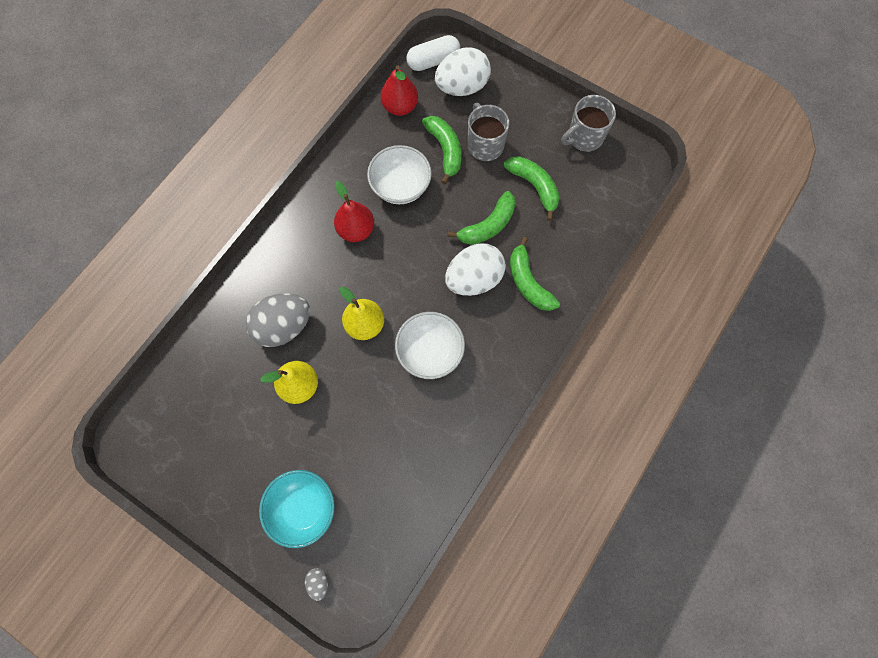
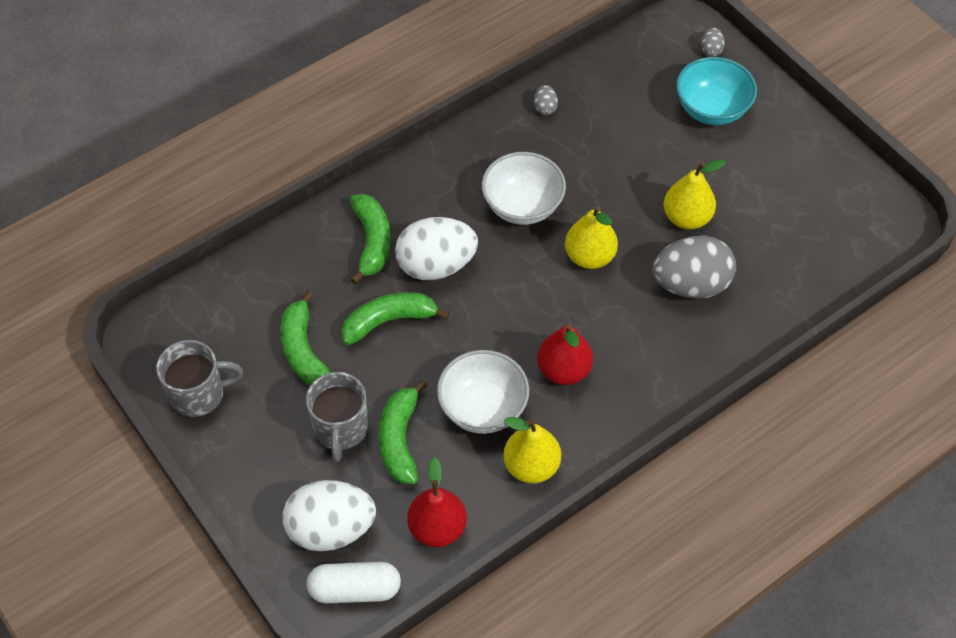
camera: 160 degrees left, 15 degrees down
(356, 160) = (531, 466): none -> yellow pear
(446, 457) = (545, 108): none -> grey egg

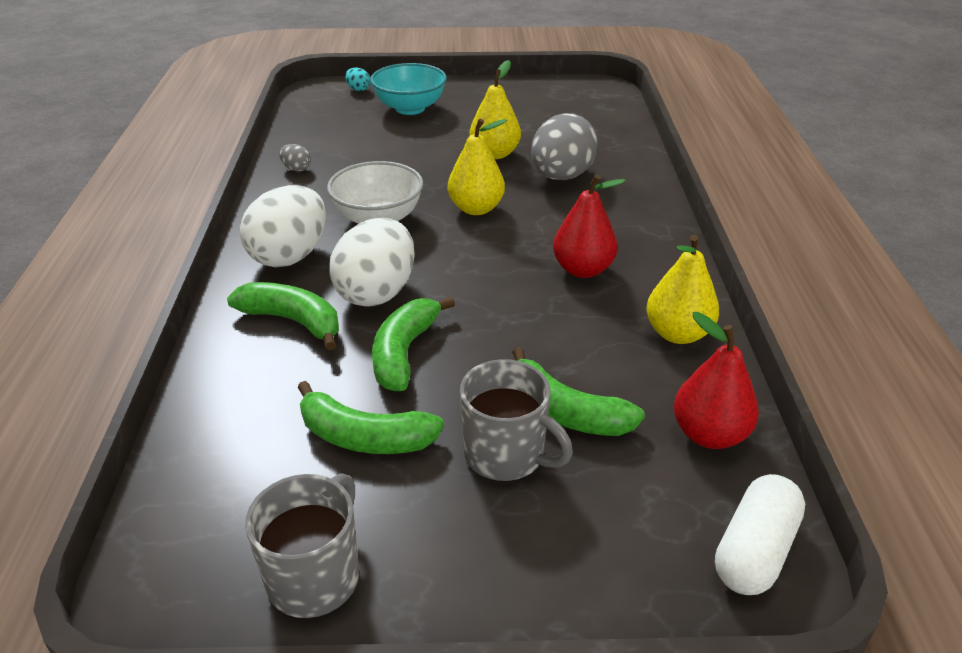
camera: 55 degrees left, 20 degrees down
(331, 529) = (646, 532): white egg -> white egg (290, 256)
(483, 408) = (579, 335): white bowl -> none
(711, 50) = (358, 89): grey egg -> turquoise egg

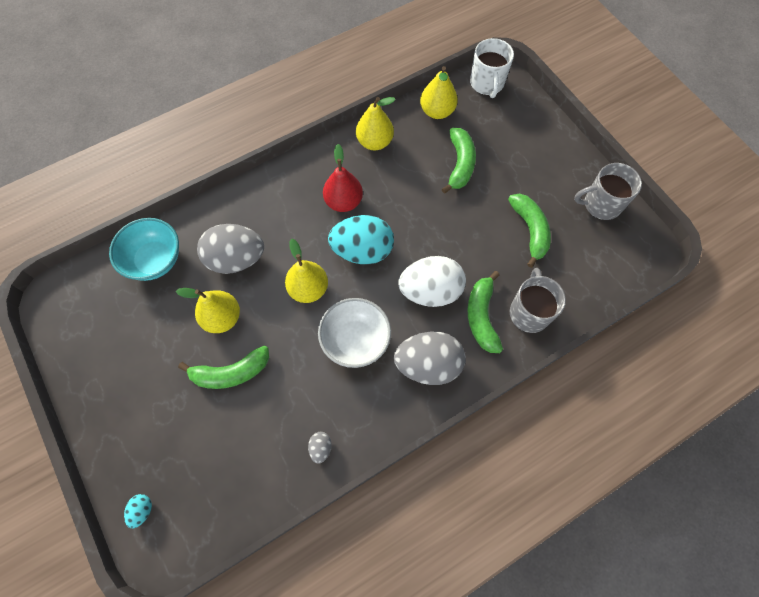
camera: 120 degrees left, 30 degrees up
(290, 256) = (428, 364): white egg -> grey egg
(404, 352) = (467, 248): green banana -> green banana (231, 372)
(410, 108) = (166, 432): turquoise bowl -> turquoise bowl (155, 260)
(491, 260) = (362, 250): none -> turquoise egg
(506, 455) = (500, 174): grey mug -> grey mug (529, 312)
(709, 434) = (437, 111): red pear -> yellow pear
(754, 550) = (487, 84): white capsule -> white mug

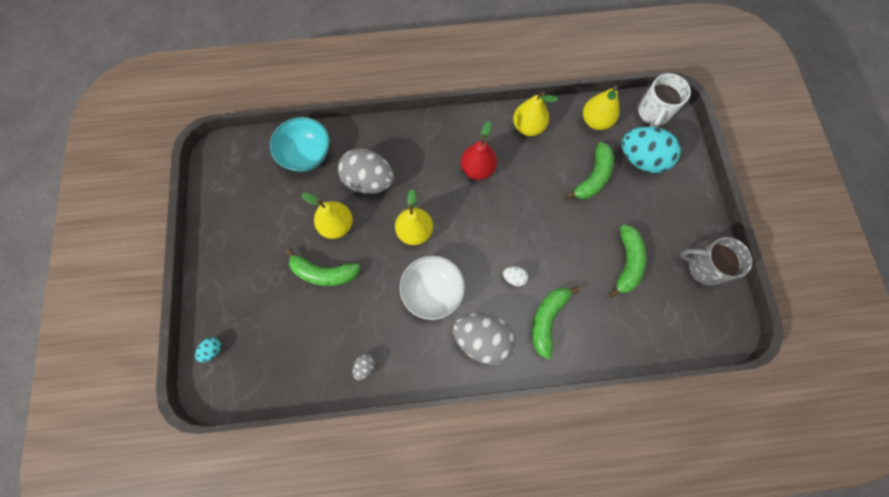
camera: 25 degrees right, 5 degrees up
(362, 250) = (473, 218): turquoise egg -> turquoise egg (641, 159)
(430, 291) = (514, 278): white egg -> white egg, size x0.42
(529, 312) = (590, 334): grey mug -> none

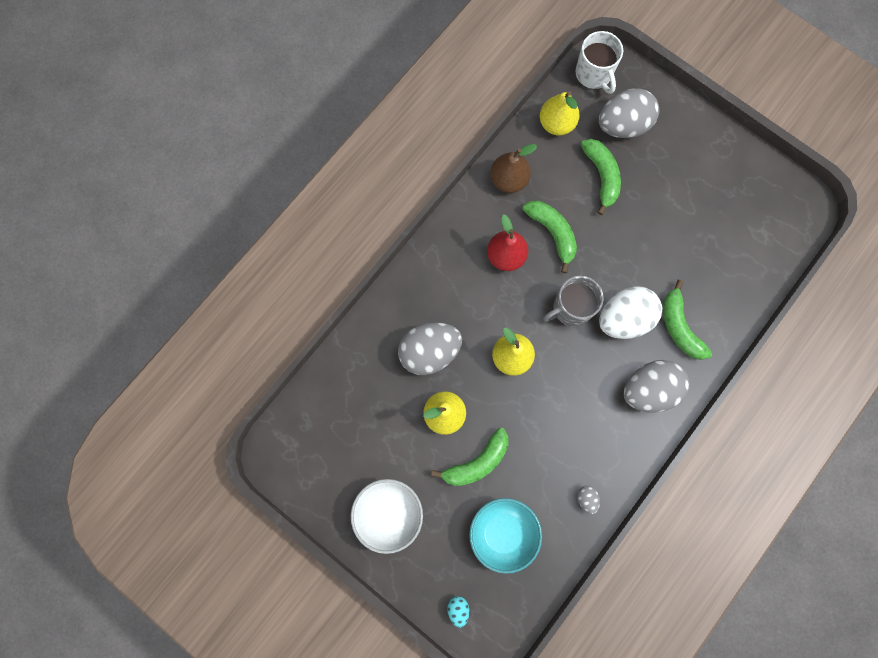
camera: 45 degrees left, 5 degrees up
(306, 155) = (352, 381): turquoise bowl -> turquoise bowl (503, 533)
(432, 292) = (576, 391): white bowl -> white bowl (388, 514)
(514, 278) = (624, 318): white egg -> white egg, size x2.38
(528, 127) = (508, 180): yellow pear -> brown pear
(627, 263) = (692, 224): green banana -> green banana (552, 233)
(641, 159) = (623, 125): turquoise egg -> grey egg
(704, 267) = (748, 174): grey mug -> grey mug (571, 308)

